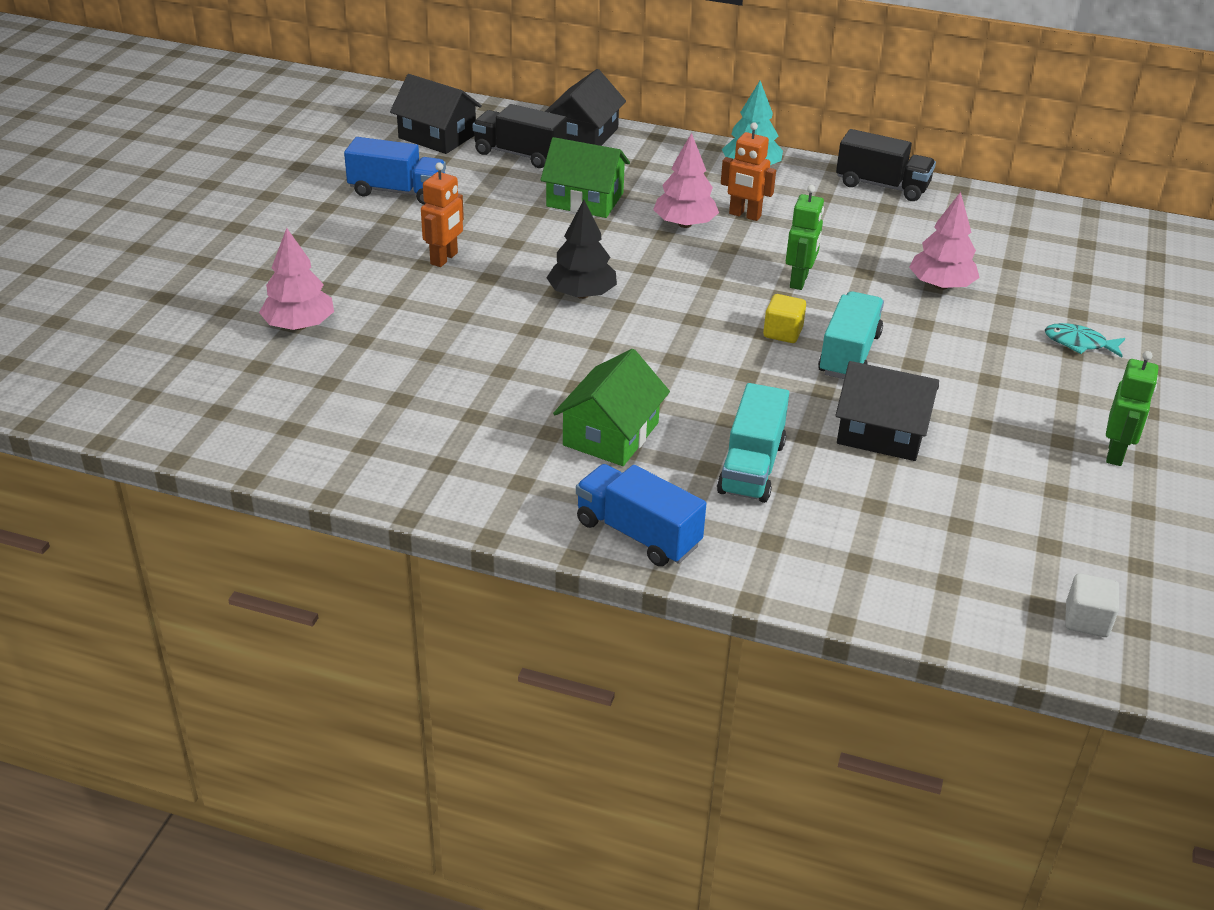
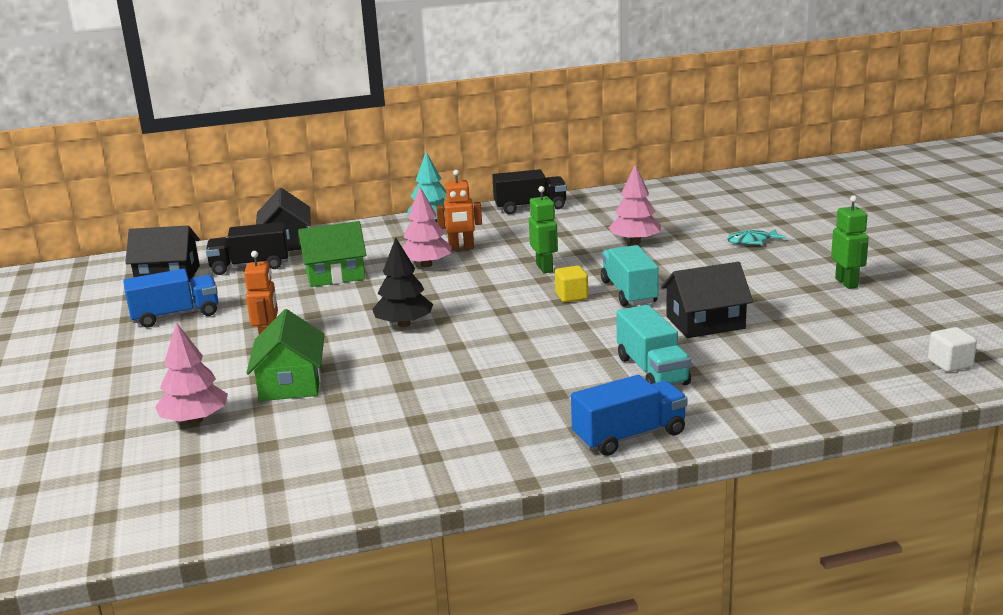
camera: 30 degrees left, 15 degrees down
(611, 434) = (532, 390): green house -> green house (291, 382)
(637, 534) = (629, 436): blue truck -> blue truck turned 150 degrees clockwise

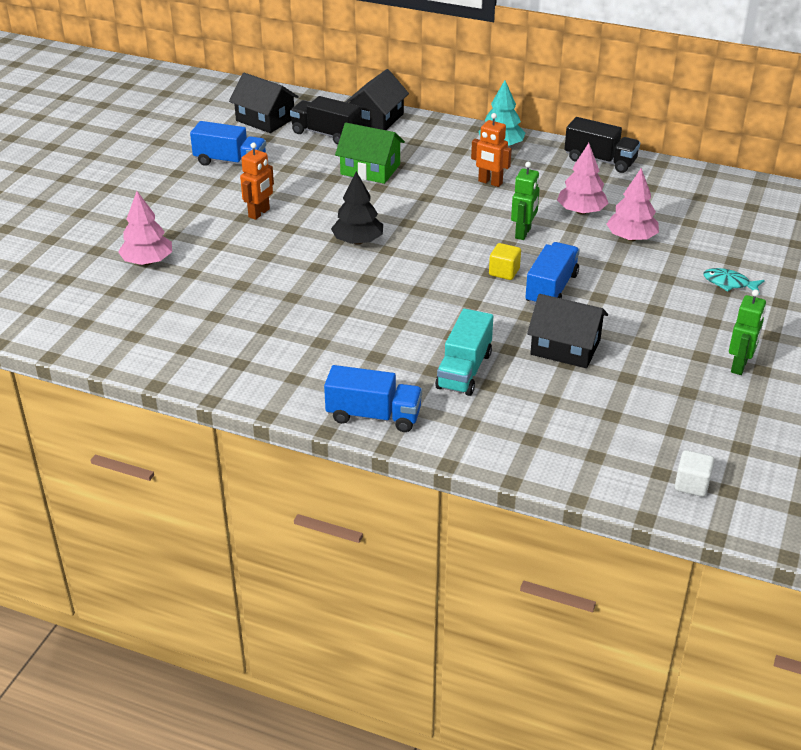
camera: 35 degrees right, 15 degrees up
(291, 382) = (231, 258): green house -> none
(426, 265) = (443, 189): pink tree -> pink tree (581, 211)
(629, 292) = (551, 289): turquoise truck -> blue truck

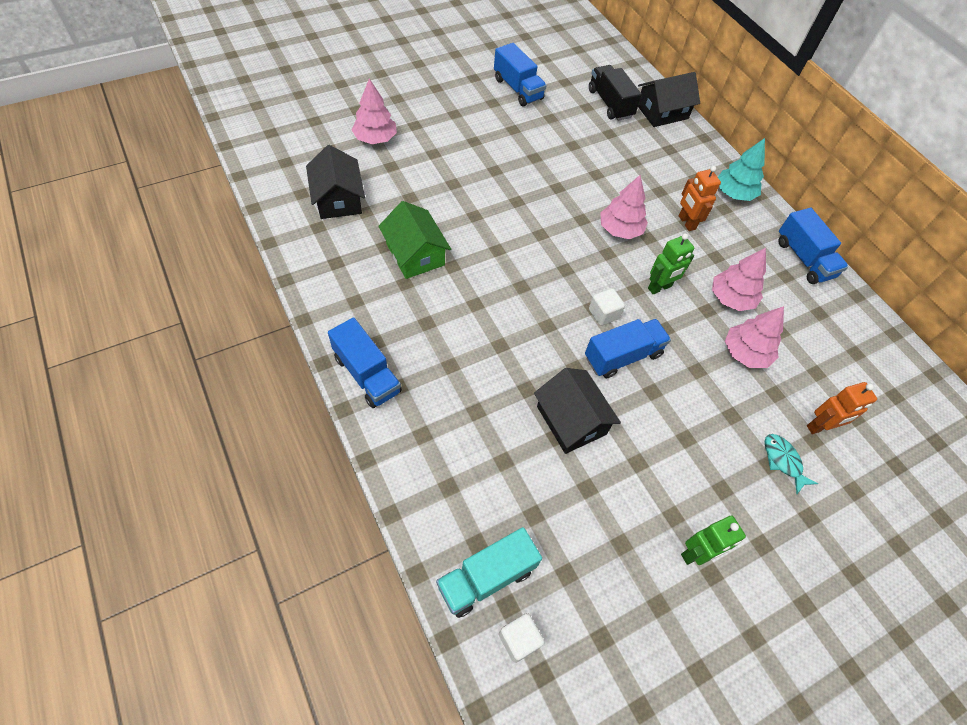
camera: 35 degrees right, 20 degrees up
(259, 213) = (488, 144): orange robot -> orange robot (820, 427)
(265, 119) = (581, 66): black house -> black house (338, 199)
(358, 241) = (528, 212): black tree -> none
(370, 169) = (608, 154): green house -> green house (415, 254)
(446, 213) = (620, 229): none -> pink tree
(464, 370) = (472, 383): turquoise truck -> turquoise truck (486, 578)
(504, 272) = (603, 314): yellow cube -> white cube
(600, 160) = (804, 259): black truck -> blue truck

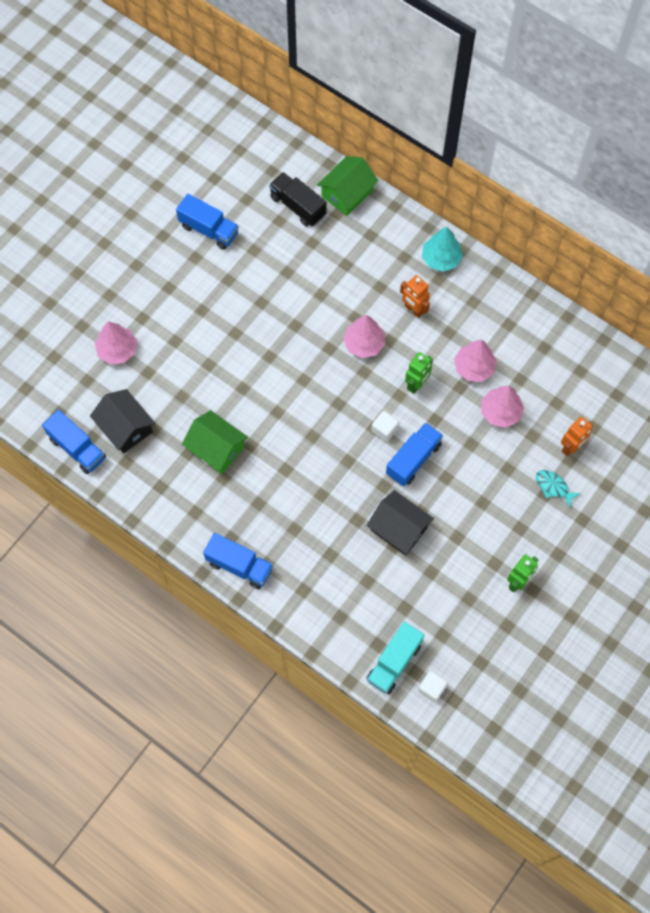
camera: 20 degrees left, 10 degrees up
(662, 112) = (347, 193): black house -> green house
(804, 259) = (517, 300): blue truck -> blue truck (77, 448)

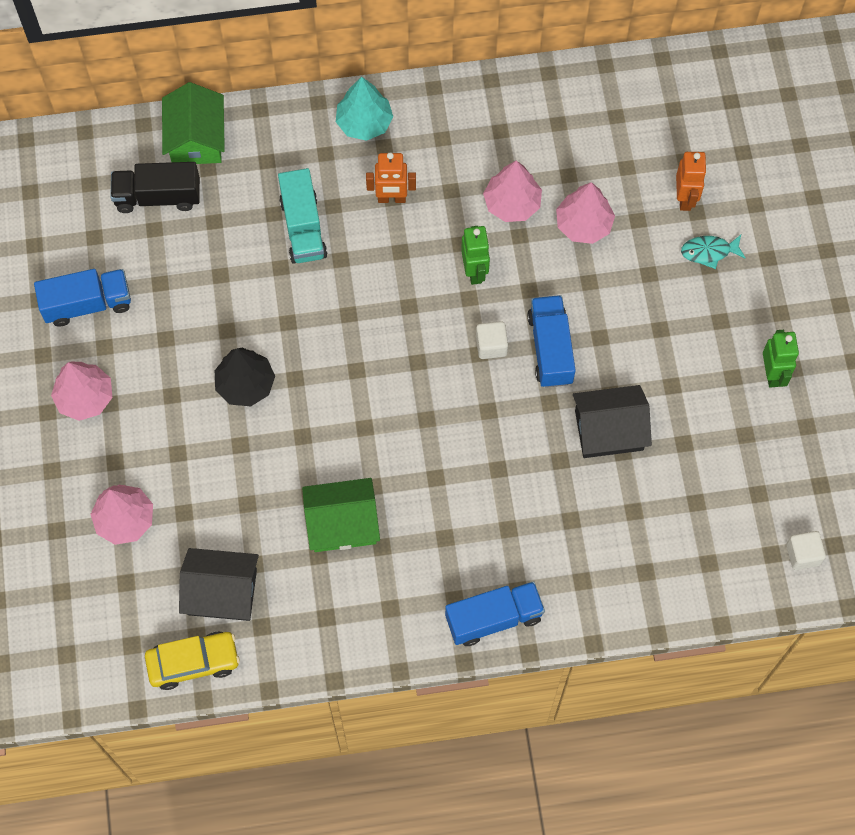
camera: 45 degrees left, 0 degrees up
(77, 448) = (193, 662): blue truck -> yellow car
(242, 337) = (245, 384): none -> black tree
(364, 343) = (378, 277): pink tree -> pink tree (85, 397)
(394, 662) = (742, 564): turquoise truck -> turquoise truck (303, 228)

